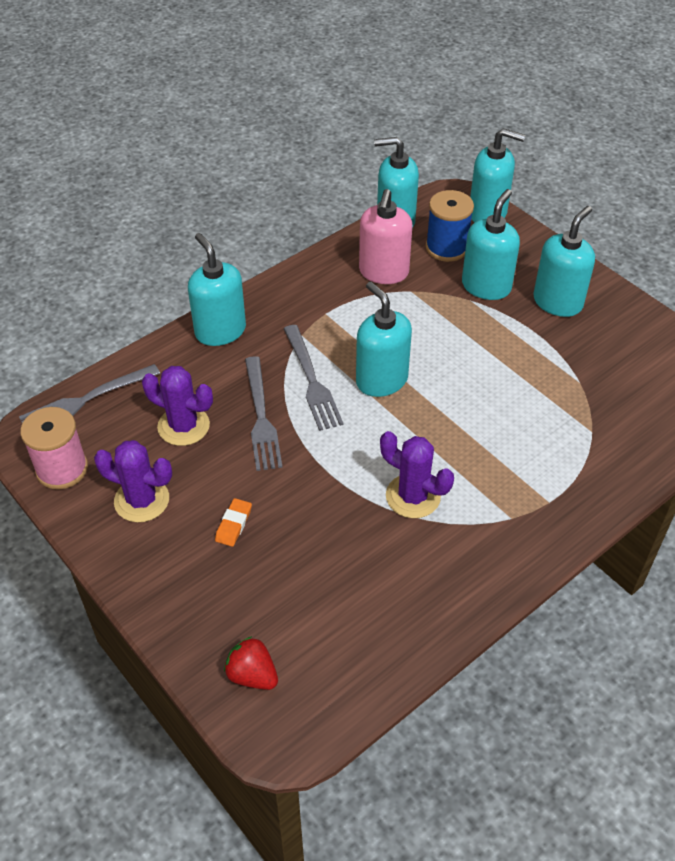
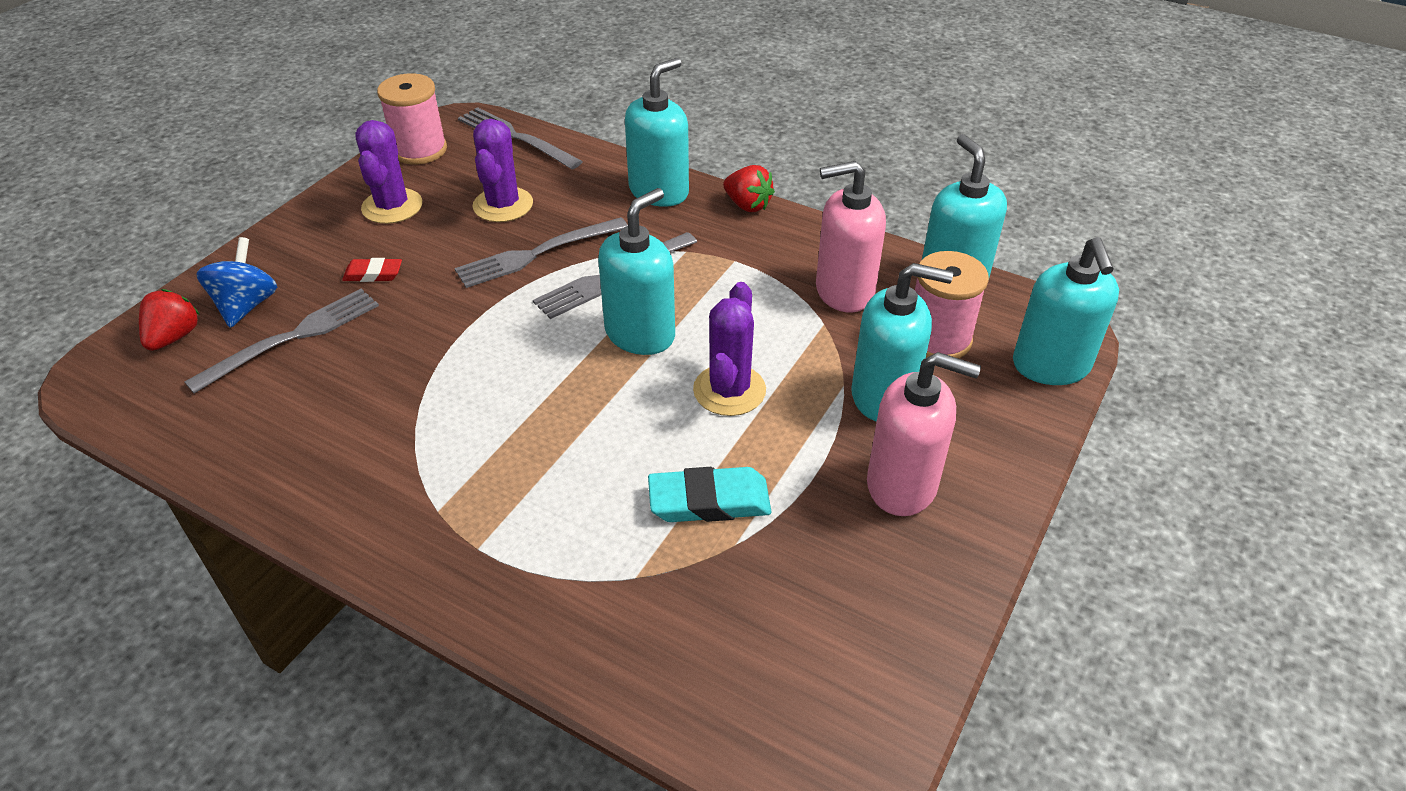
camera: 70 degrees right, 5 degrees down
(233, 524) = (373, 274): orange eraser -> red eraser
(233, 618) = (246, 305): none -> blue spinning top
(265, 289) = (747, 205): none -> red strawberry
(291, 586) = (294, 337): none -> grey fork
(413, 496) = (450, 405): purple cactus -> purple cactus (729, 390)
(446, 248) = (938, 339): blue spool -> pink spool
(544, 385) = (709, 501): none -> turquoise eraser
(557, 302) = (902, 485): turquoise soap dispenser -> pink soap dispenser

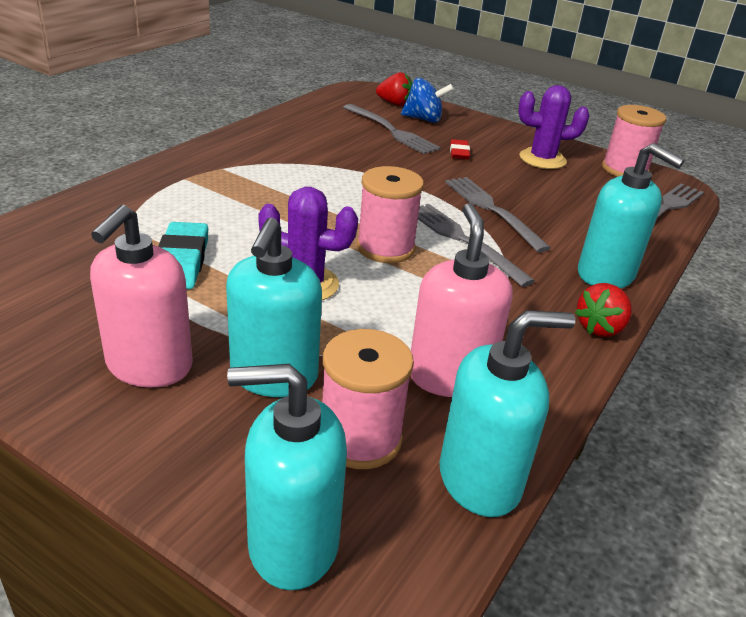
camera: 90 degrees right, 10 degrees down
(503, 205) = (557, 199): purple cactus -> none
(640, 334) = (385, 248): turquoise soap dispenser -> pink spool

